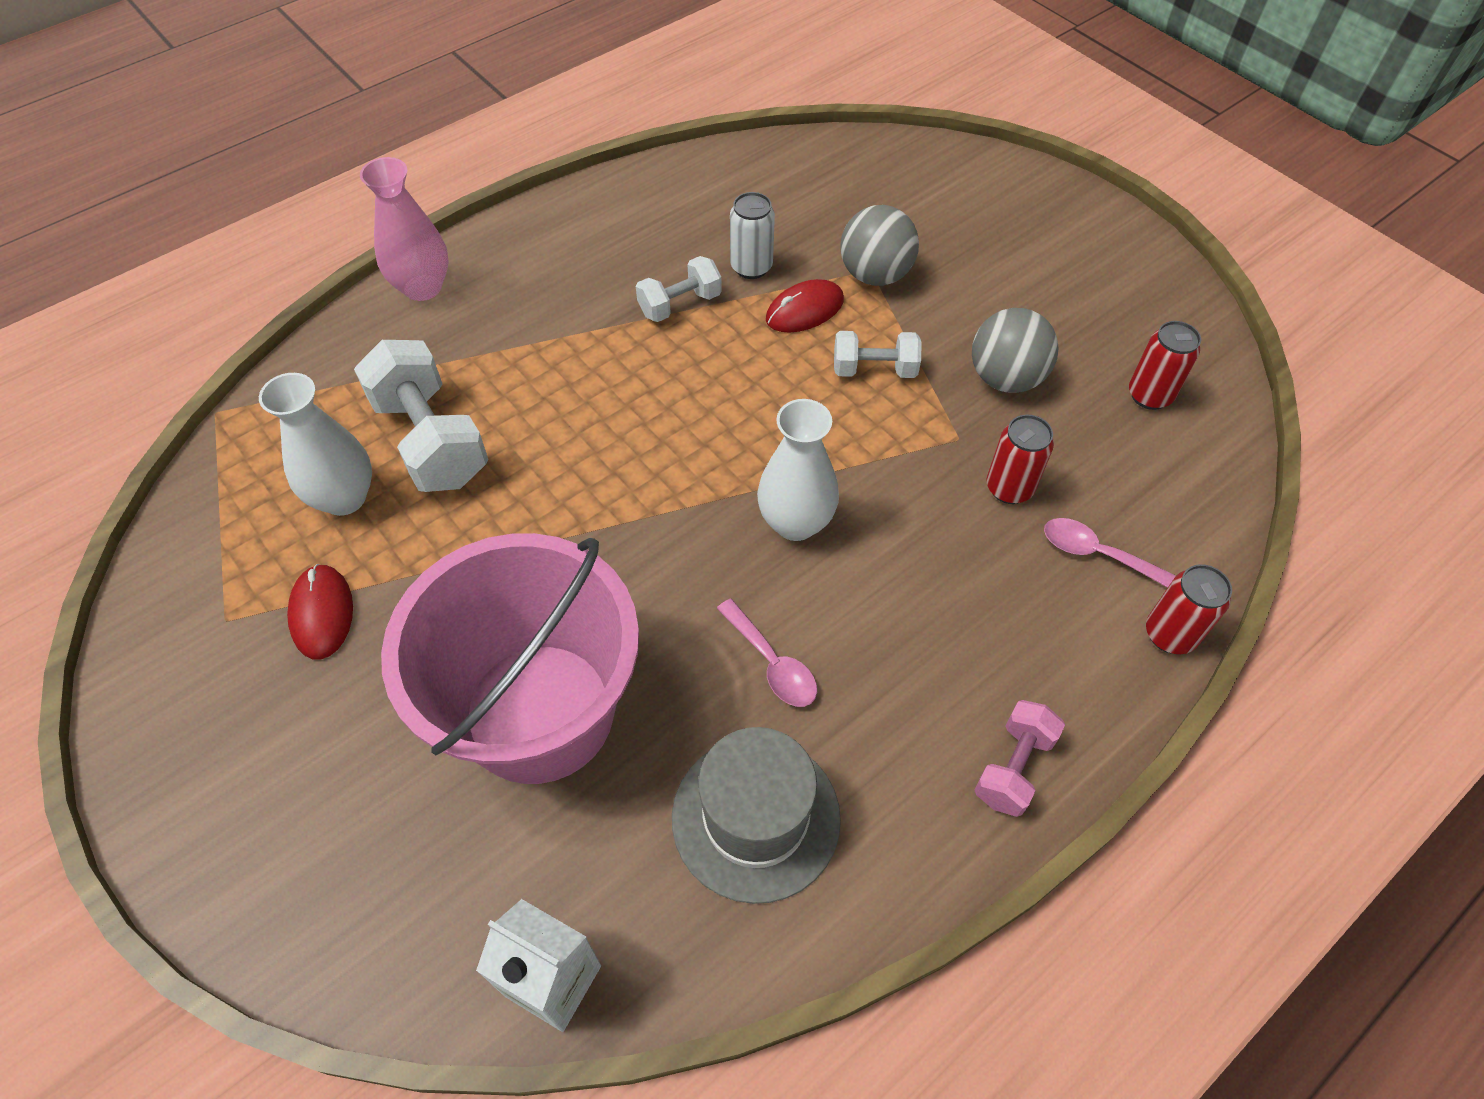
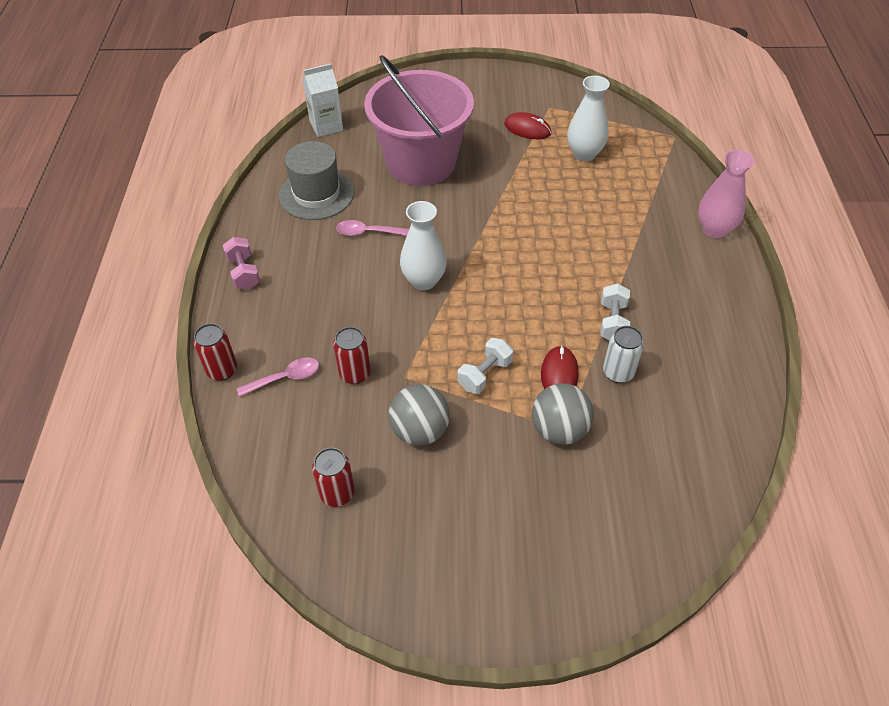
camera: 130 degrees right, 5 degrees down
(431, 440) = (595, 190): white dumbbell -> none

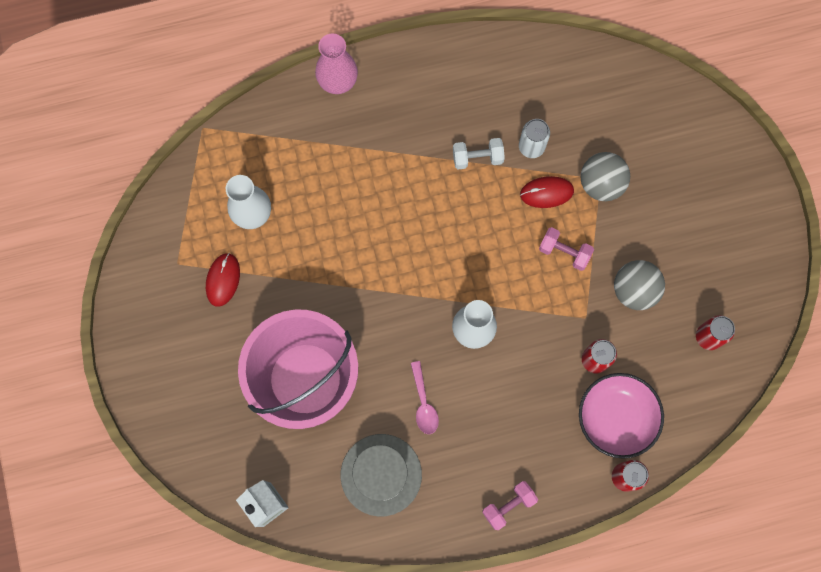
camera: 105 degrees left, 25 degrees up
(285, 378) = (616, 417): pink spoon -> pink bowl
(484, 374) = (564, 252): white dumbbell -> pink dumbbell

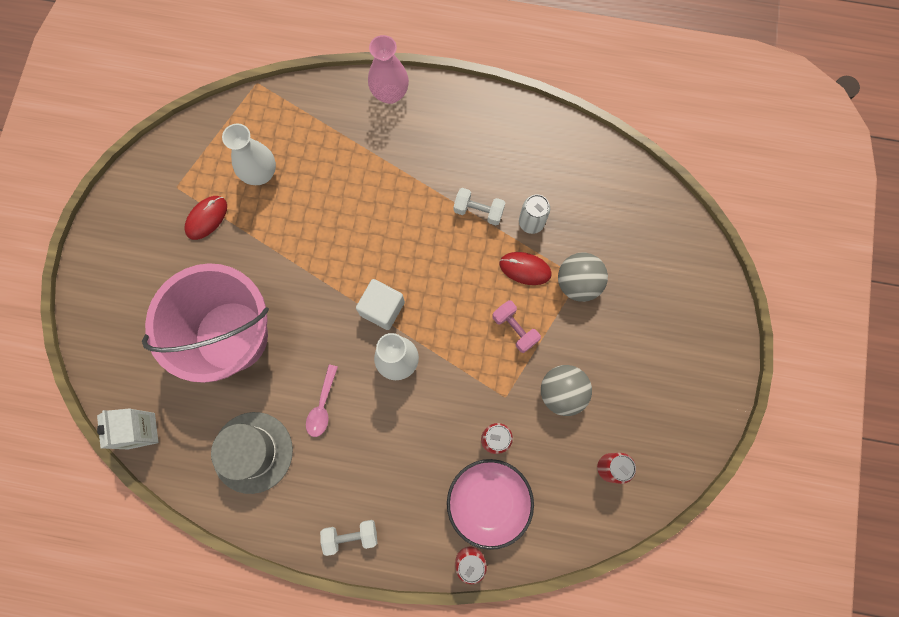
camera: 25 degrees right, 0 degrees up
(433, 289) = (382, 308): none -> white cube
(508, 505) = (351, 535): pink dumbbell -> white dumbbell

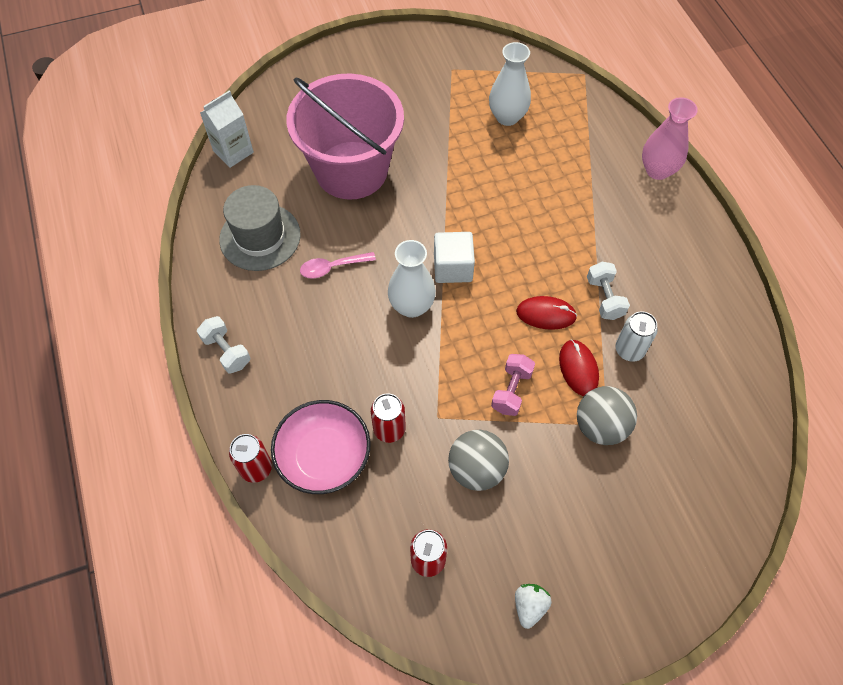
camera: 60 degrees right, 15 degrees down
(206, 218) = (440, 101): red mouse -> red mouse (546, 314)
(678, 415) = (529, 606): none -> white strawberry

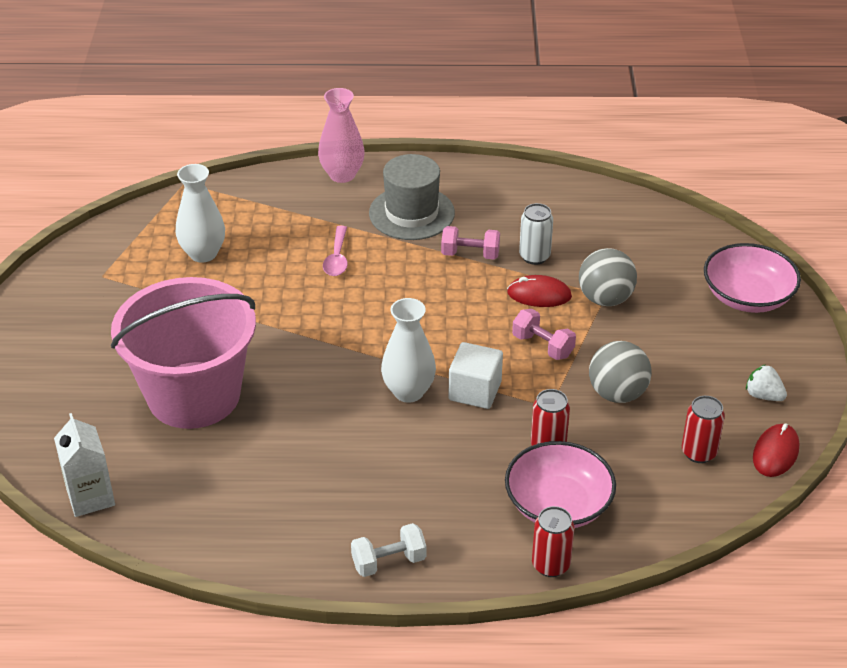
camera: 70 degrees left, 20 degrees down
(260, 237) = (242, 498): grey hat -> grey hat (411, 213)
(332, 267) = (323, 444): pink spoon -> pink spoon (337, 258)
(453, 267) = (377, 348): white cube -> white cube (475, 391)
(546, 314) = (468, 298): red mouse -> red mouse (775, 453)
(604, 298) = (470, 254): white dumbbell -> pink dumbbell
(671, 560) = (747, 296): none -> pink bowl

